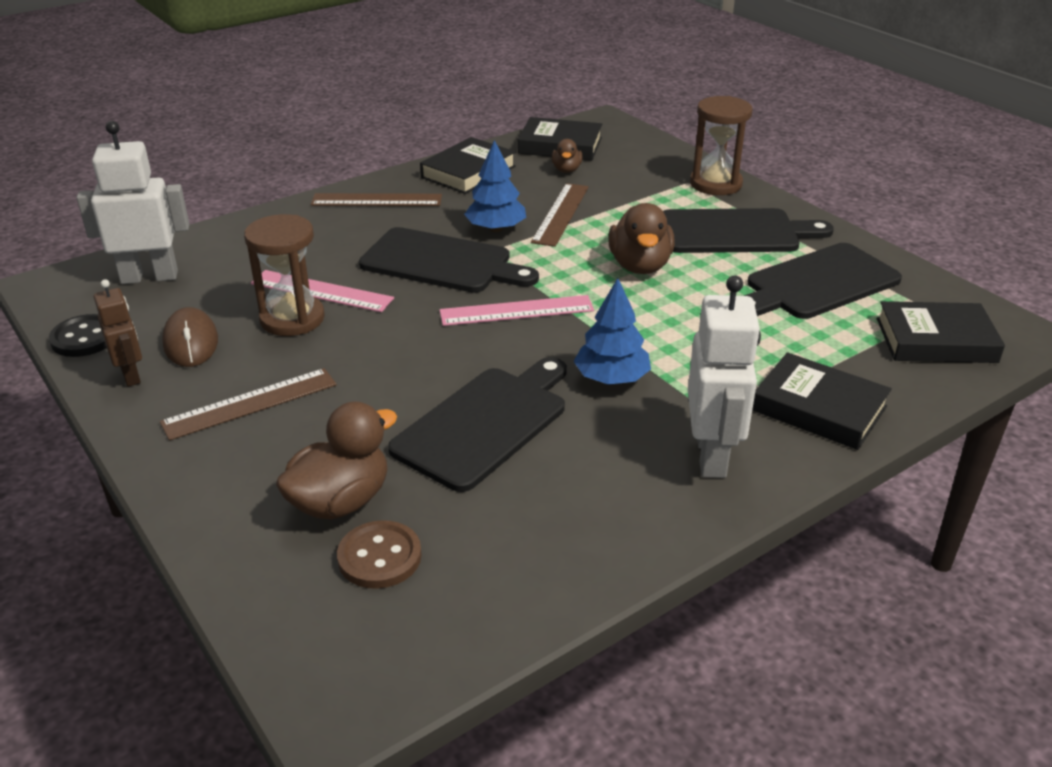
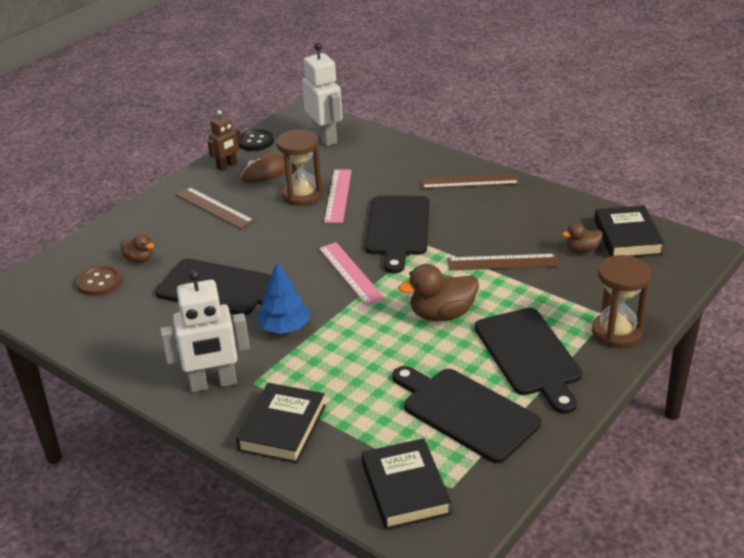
camera: 75 degrees right, 0 degrees up
(340, 502) = (139, 259): brown duck -> brown duck, size x0.55
(376, 200) = (469, 182): brown ruler -> brown ruler turned 75 degrees counterclockwise
(468, 172) = (543, 206): black book -> none
(496, 229) = (459, 239): blue tree -> none

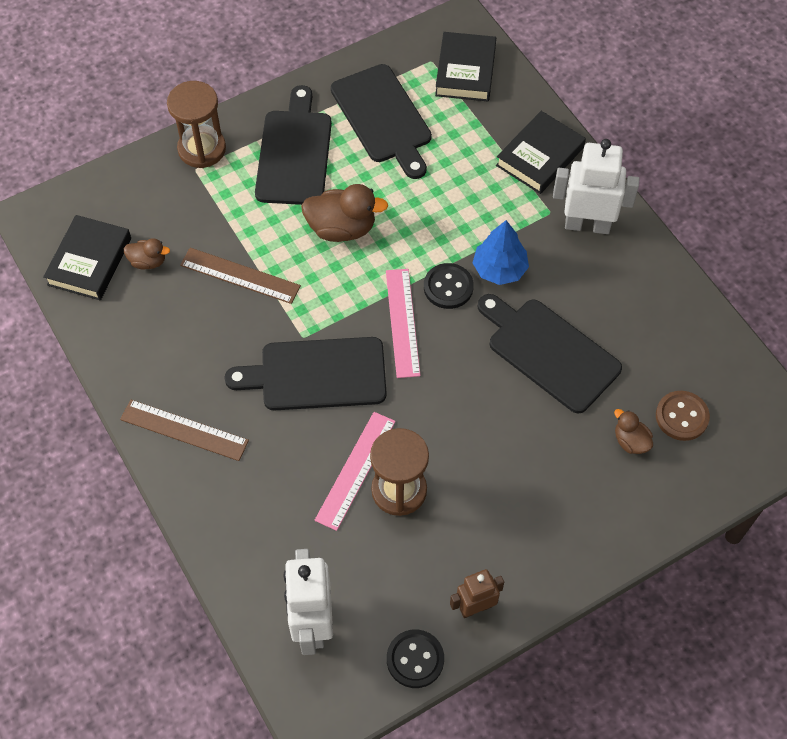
camera: 160 degrees left, 25 degrees up
(214, 208) = (518, 510): brown ruler -> none
(265, 172) = (428, 568): brown mouse -> none
(324, 303) = (448, 287): none -> black button
(398, 229) = (317, 374): black cutting board -> black cutting board turned 120 degrees counterclockwise

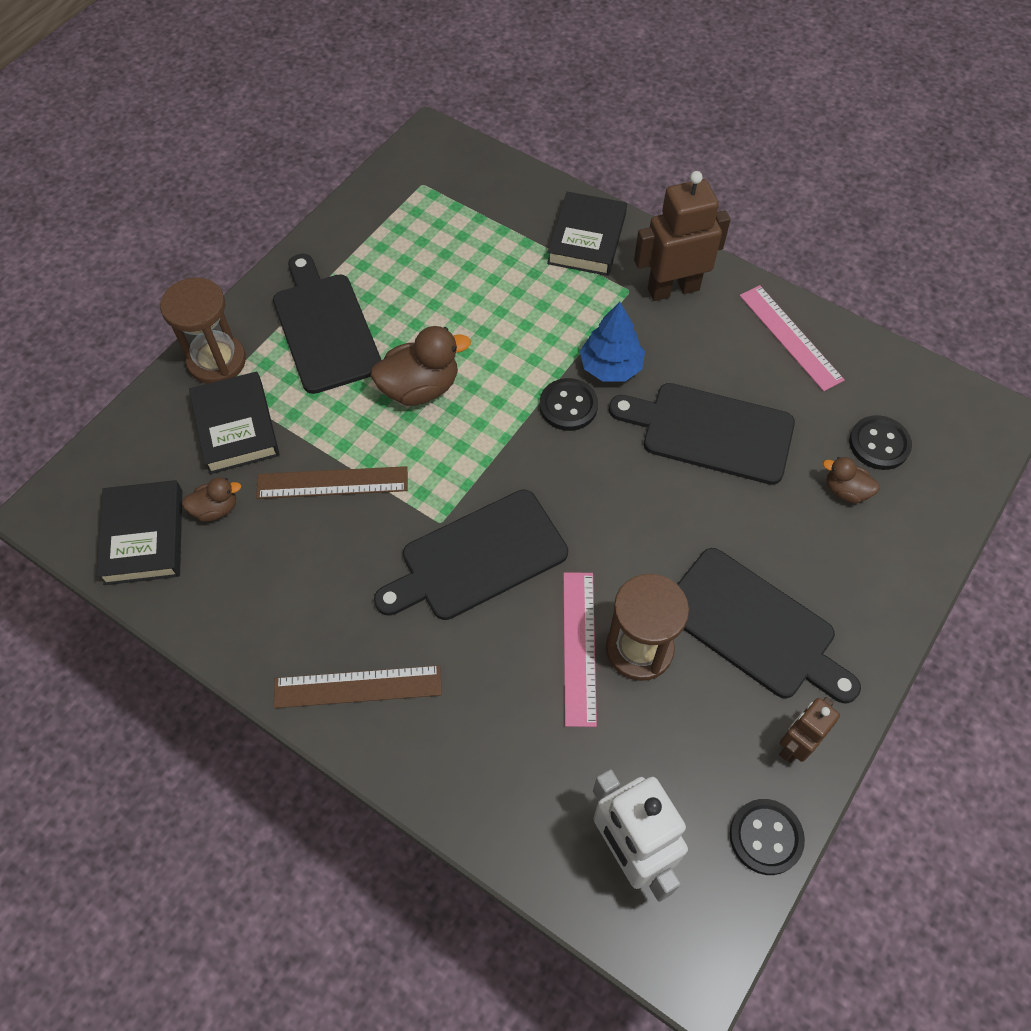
camera: 25 degrees left, 0 degrees up
(383, 118) = (402, 258): black cutting board -> black cutting board (754, 627)
(402, 322) = (540, 462): pink ruler -> pink ruler (790, 337)
(465, 71) = (463, 182): black book -> black book (236, 427)
(587, 225) = (673, 289): white robot -> brown robot
(681, 416) = (879, 444): brown button -> black button

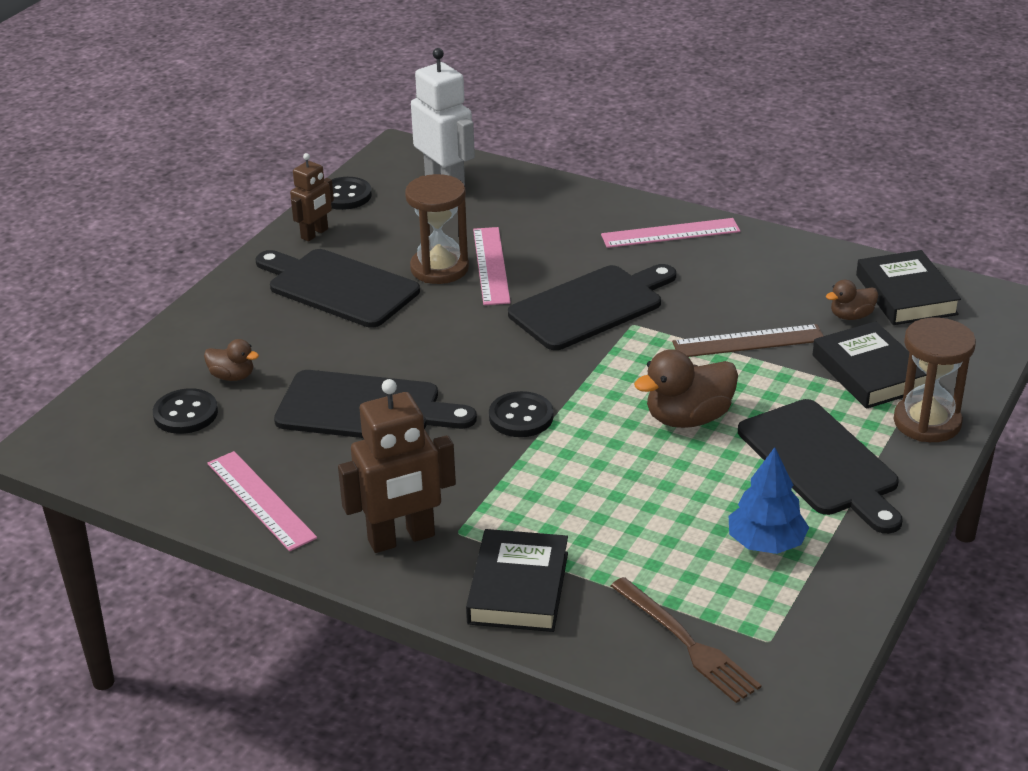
camera: 175 degrees right, 25 degrees down
(358, 686) = (670, 233): brown ruler -> pink ruler
(477, 188) = (686, 642): none -> brown fork
(610, 366) = (476, 454): blue tree -> blue tree (766, 543)

